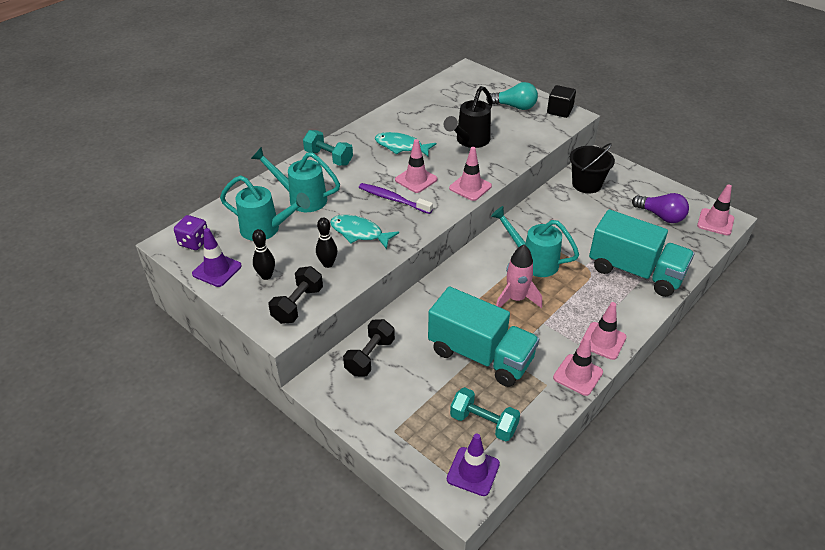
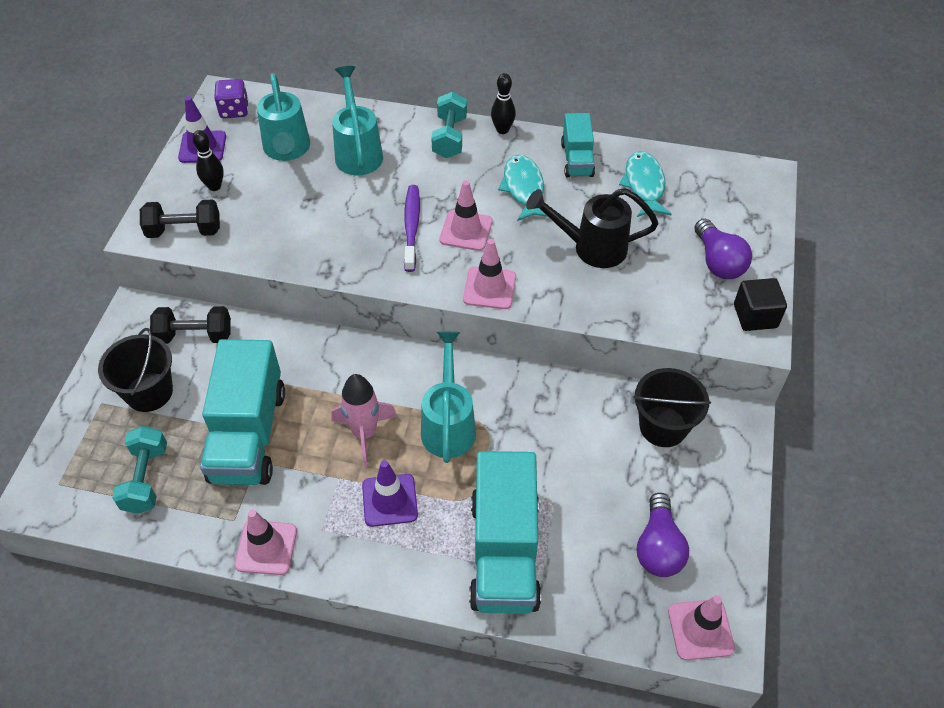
camera: 60 degrees right, 10 degrees up
(328, 264) = (261, 224): black bowling pin -> black bowling pin (502, 130)
(359, 233) = (330, 225): turquoise fish -> turquoise fish (644, 185)
(396, 120) = (577, 159): none -> turquoise truck
(404, 398) = (149, 392): none -> black bucket
(473, 471) = (74, 496): purple traffic cone -> purple traffic cone (389, 500)
(514, 106) = (718, 261): turquoise light bulb -> purple light bulb
(603, 341) = (341, 556): pink traffic cone -> none

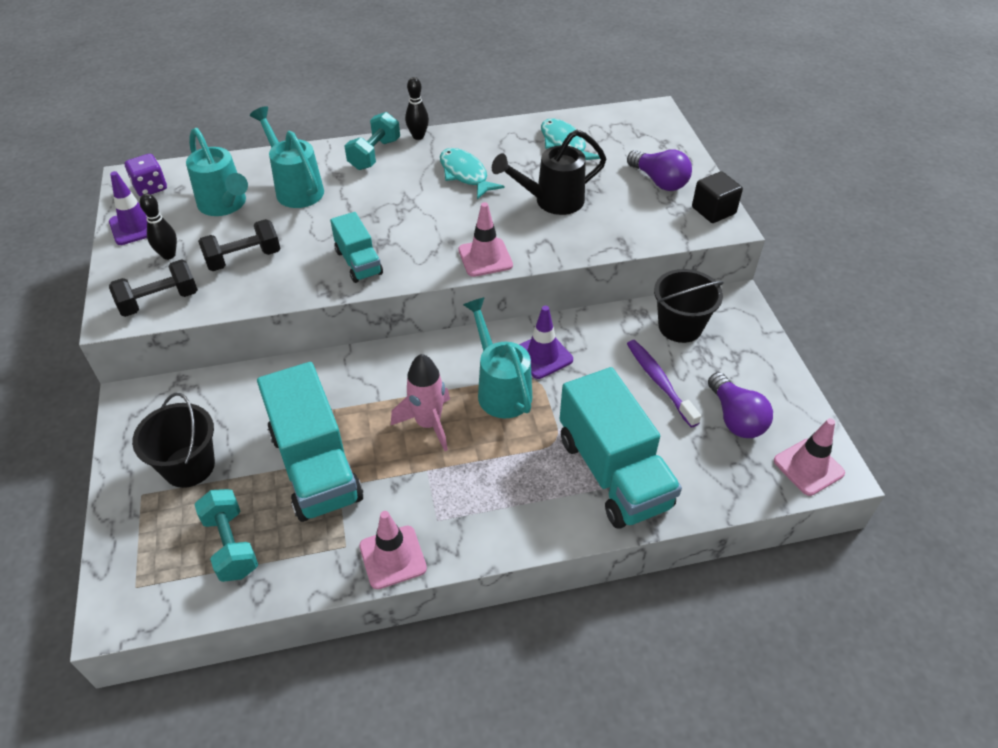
camera: 25 degrees left, 5 degrees down
(195, 336) = (209, 400): black dumbbell -> black dumbbell (244, 258)
(389, 500) = (486, 470): purple traffic cone -> purple traffic cone (542, 356)
(412, 227) = (384, 232): purple toothbrush -> purple toothbrush (659, 382)
(449, 137) = (374, 154): turquoise dumbbell -> turquoise dumbbell turned 45 degrees clockwise
(466, 231) = (435, 220): pink traffic cone -> none
(577, 159) = (496, 141): turquoise truck -> turquoise truck (358, 262)

